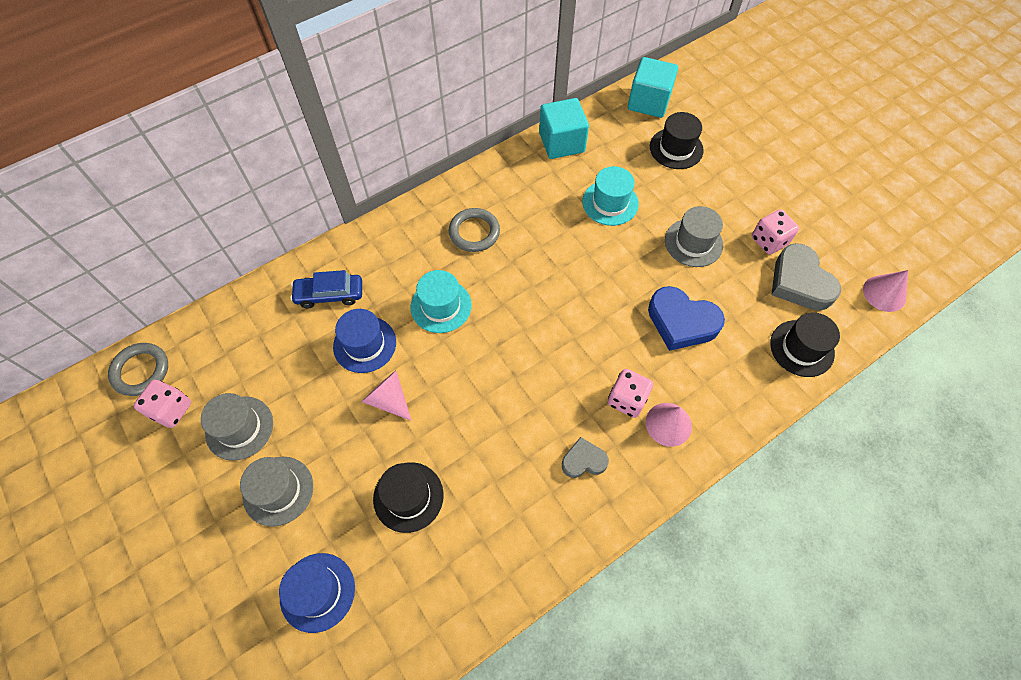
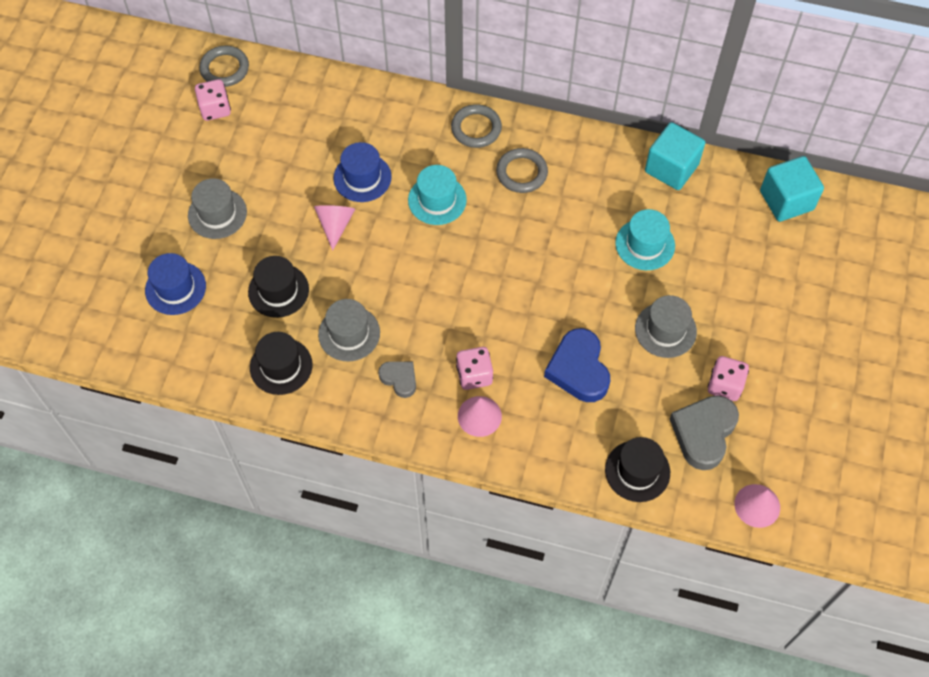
camera: 50 degrees right, 0 degrees up
(239, 428) = (237, 156): grey hat -> grey hat (349, 333)
(329, 294) = (380, 125): blue car -> none
(404, 232) = (476, 128): none -> grey ring
(676, 148) = (754, 254): black hat -> black hat (281, 366)

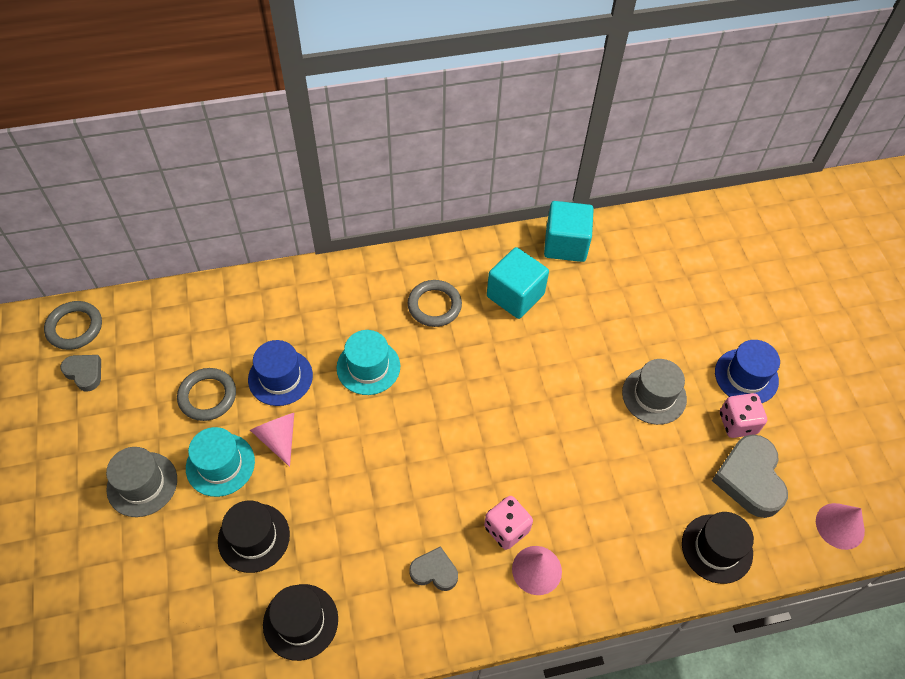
camera: 30 degrees left, 5 degrees down
(175, 288) = (134, 591): blue hat -> blue hat (746, 376)
(215, 109) = (84, 373): pink dice -> grey heart
(349, 333) = (355, 548): grey hat -> none
(476, 128) = (367, 282): grey ring -> grey ring (207, 396)
(578, 369) = (601, 472): blue heart -> none
(645, 244) = (586, 323): turquoise hat -> turquoise hat (220, 464)
(786, 200) = (678, 231): turquoise cube -> turquoise cube (515, 295)

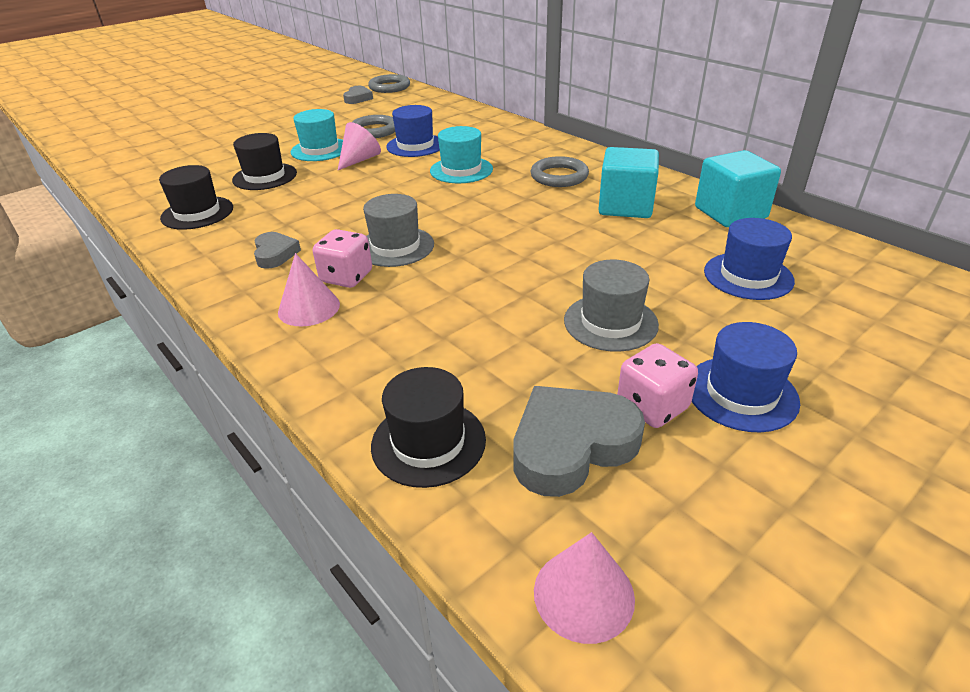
camera: 65 degrees right, 20 degrees down
(142, 484) = (286, 134): grey hat -> grey hat (395, 246)
(645, 293) = (748, 276): none -> blue hat

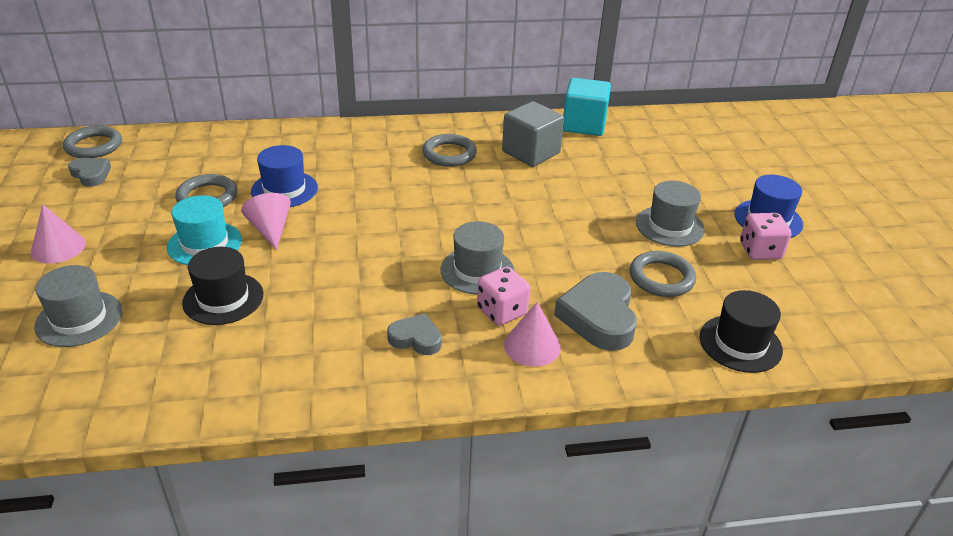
camera: 60 degrees left, 0 degrees up
(197, 213) = (255, 368): black hat -> none
(210, 151) = (79, 319): none -> grey hat
(461, 170) = (375, 188): turquoise hat -> none
(499, 347) = (661, 278): none -> grey ring
(571, 445) = (775, 292): grey heart -> grey heart (599, 317)
(583, 594) = (882, 336): pink cone -> pink cone (58, 247)
(625, 206) = (531, 152): turquoise cube -> grey cube
(748, 276) = (662, 159): blue hat -> none

